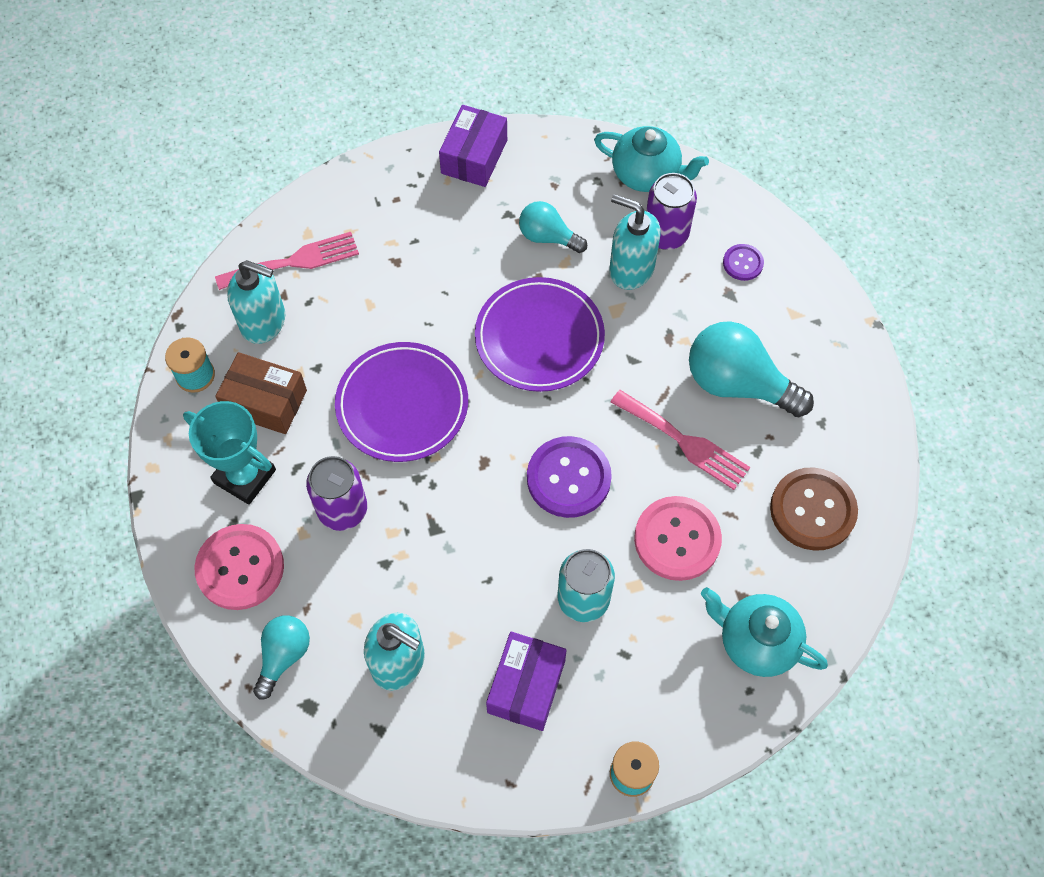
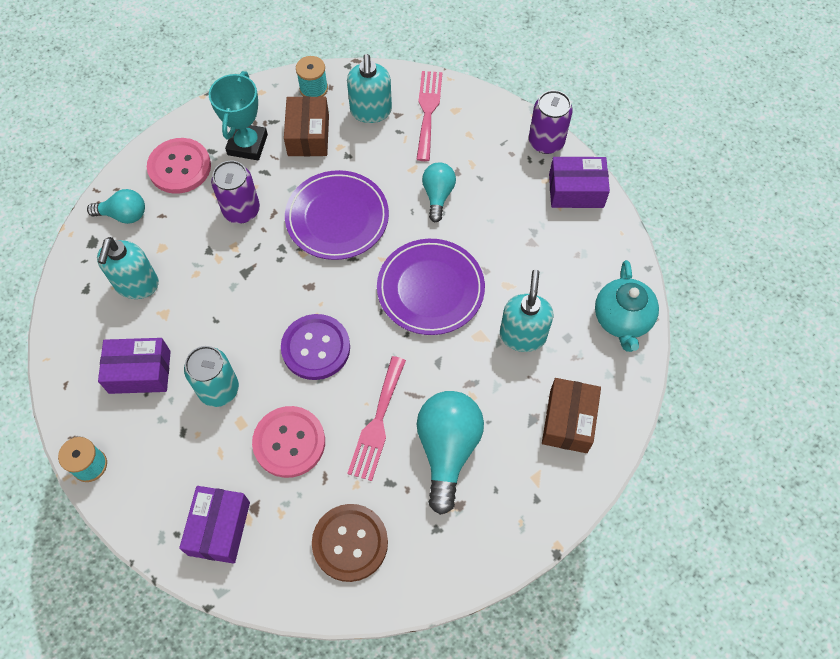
camera: 70 degrees right, 0 degrees up
(294, 261) = (428, 111): pink fork -> pink fork turned 135 degrees counterclockwise
(548, 237) = (525, 266): turquoise light bulb -> turquoise light bulb (438, 195)
(665, 234) = (569, 351): purple can -> purple can (546, 142)
(743, 263) = (568, 421): purple button -> brown box
(756, 641) = (219, 528): turquoise teapot -> purple box

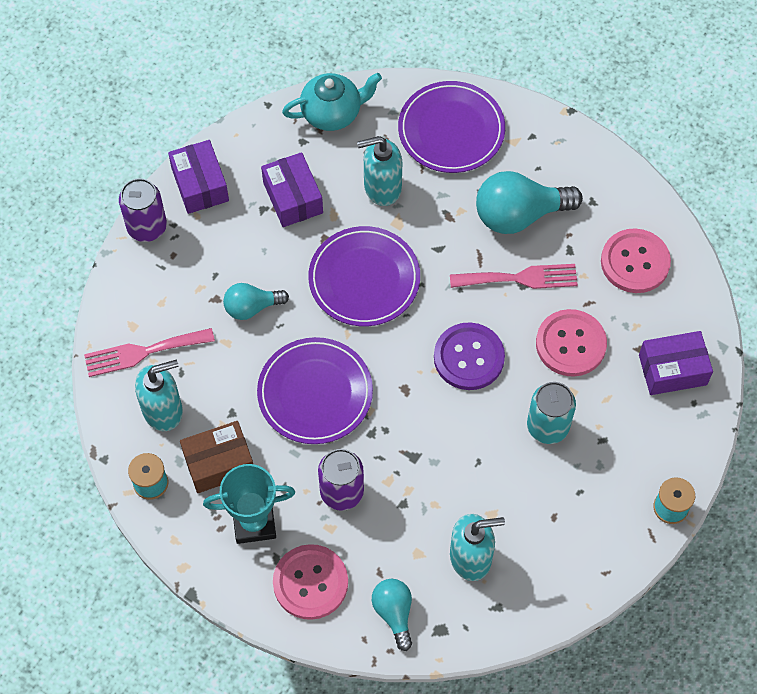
camera: 110 degrees left, 0 degrees up
(140, 372) = (562, 507): purple box -> purple box (293, 198)
(350, 543) = (635, 262): brown button -> pink button
(568, 421) = (451, 130): brown box -> purple plate

